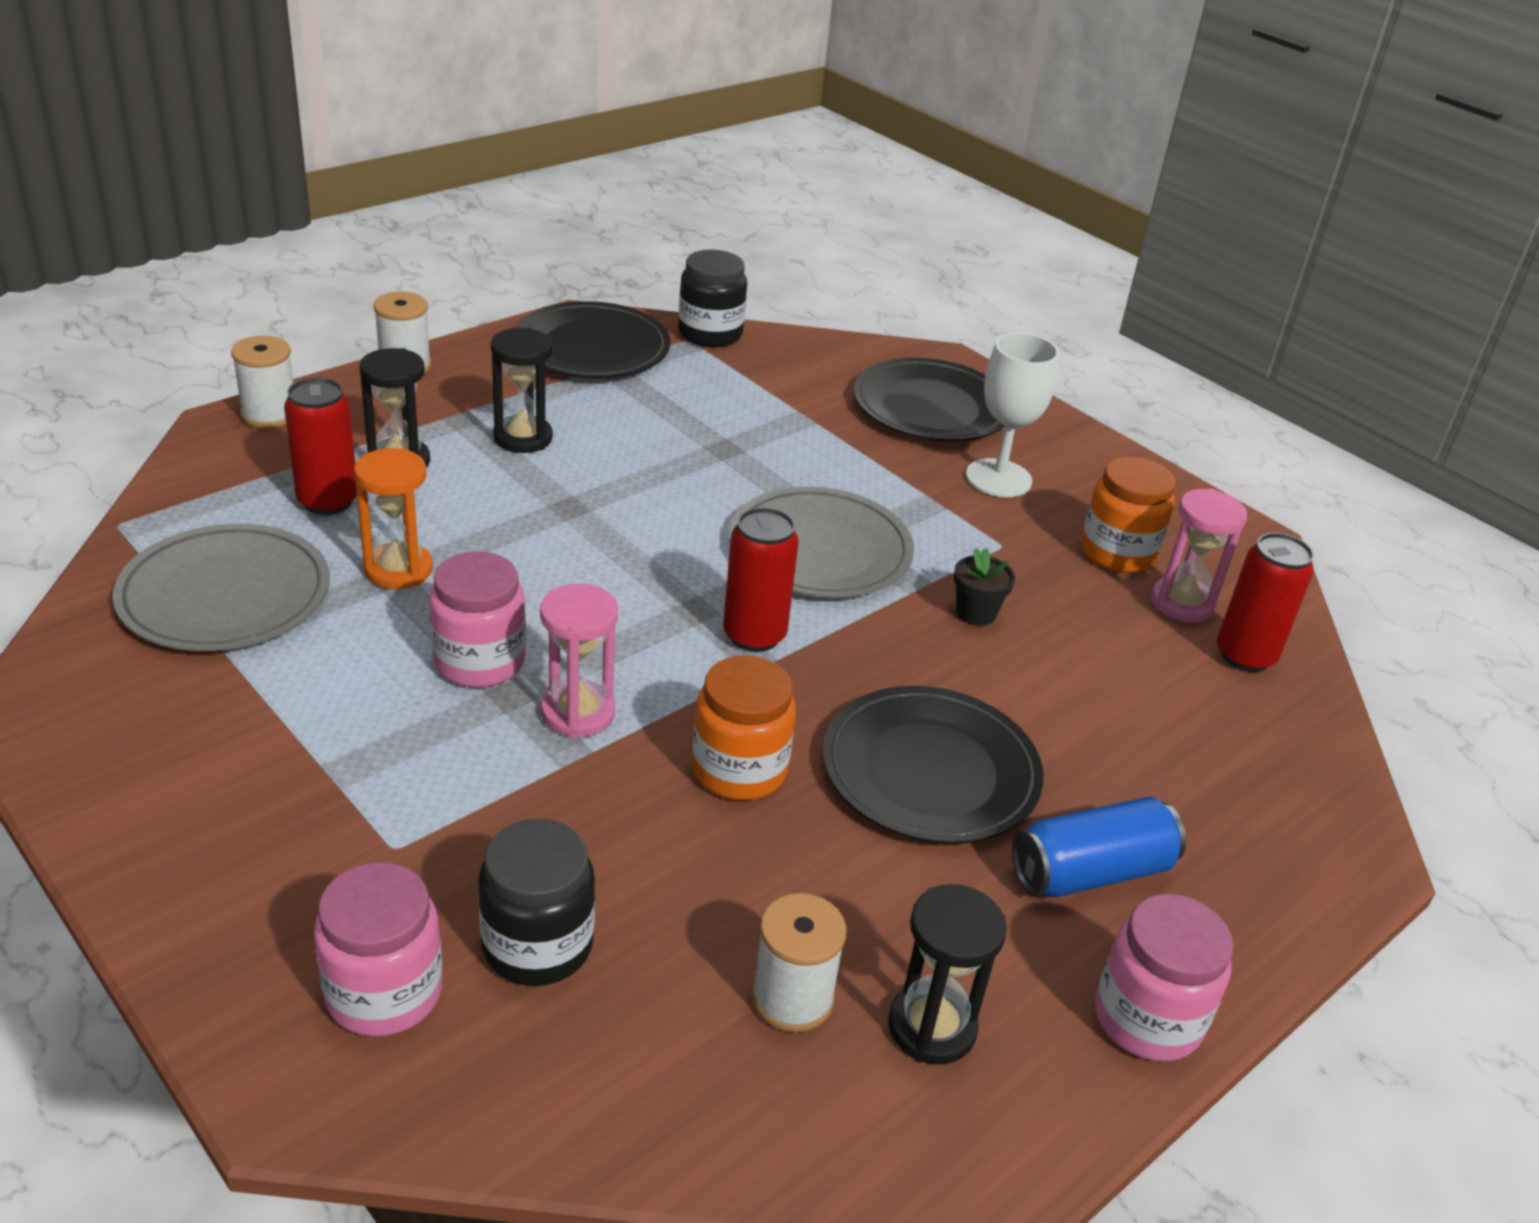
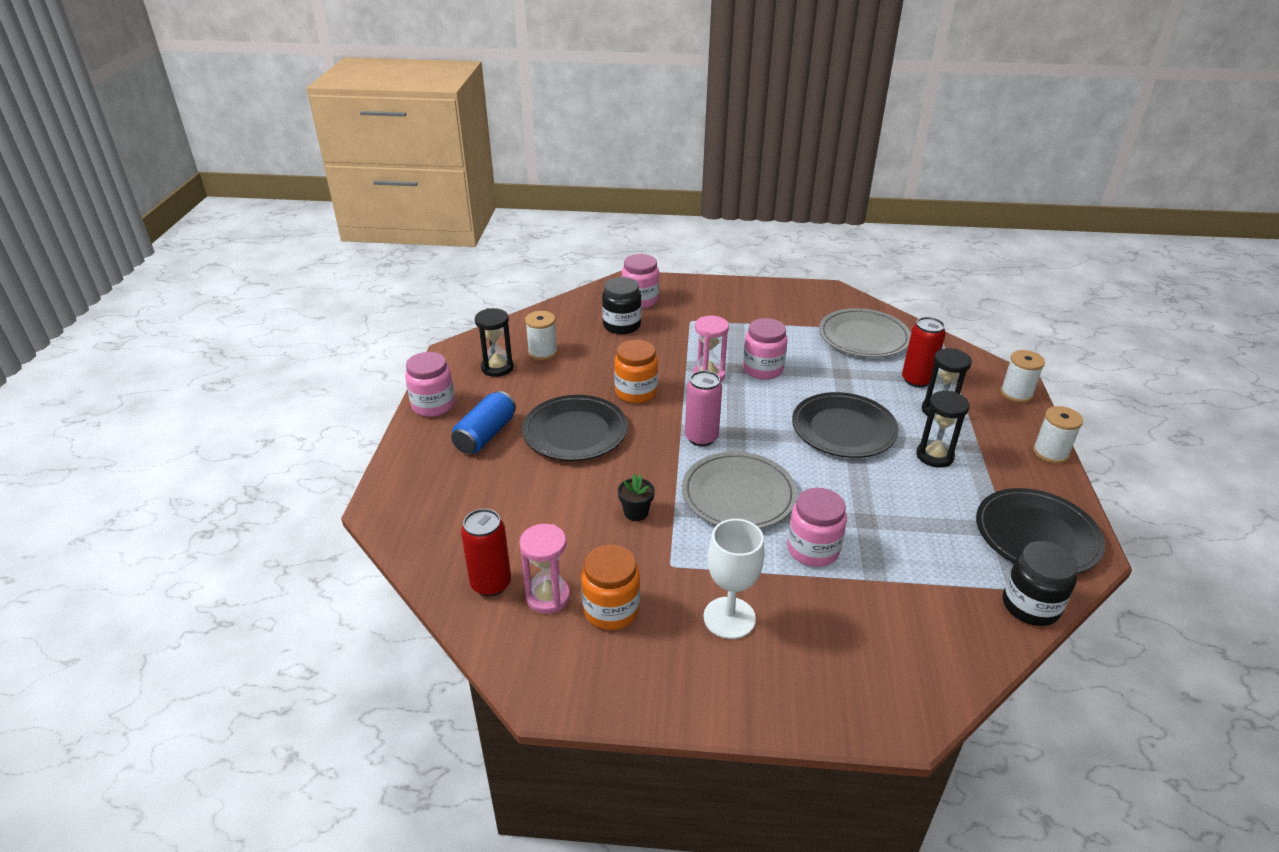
camera: 140 degrees right, 0 degrees up
(398, 570) = (844, 376): orange hourglass -> none
(754, 635) = (701, 438): red can -> pink can
(825, 465) = (813, 549): none -> pink jar
(931, 407) = (840, 653): black plate -> black plate (843, 429)

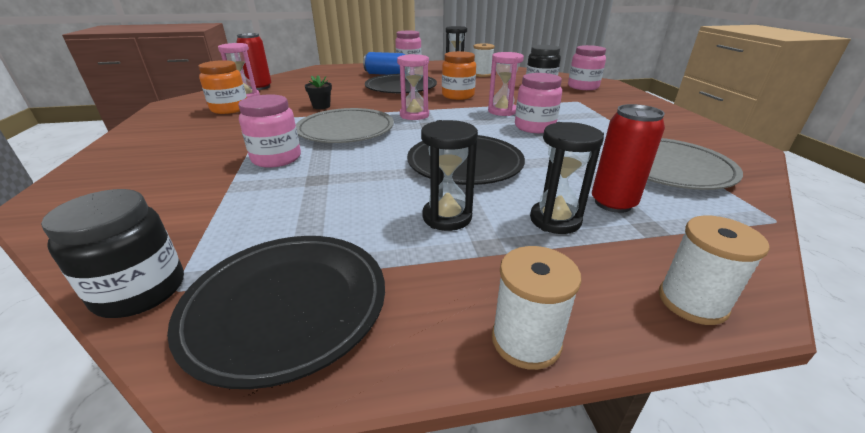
camera: 75 degrees right, 5 degrees down
(701, 438) = (414, 115): pink can -> pink hourglass
(729, 618) = (207, 136): white goblet -> none

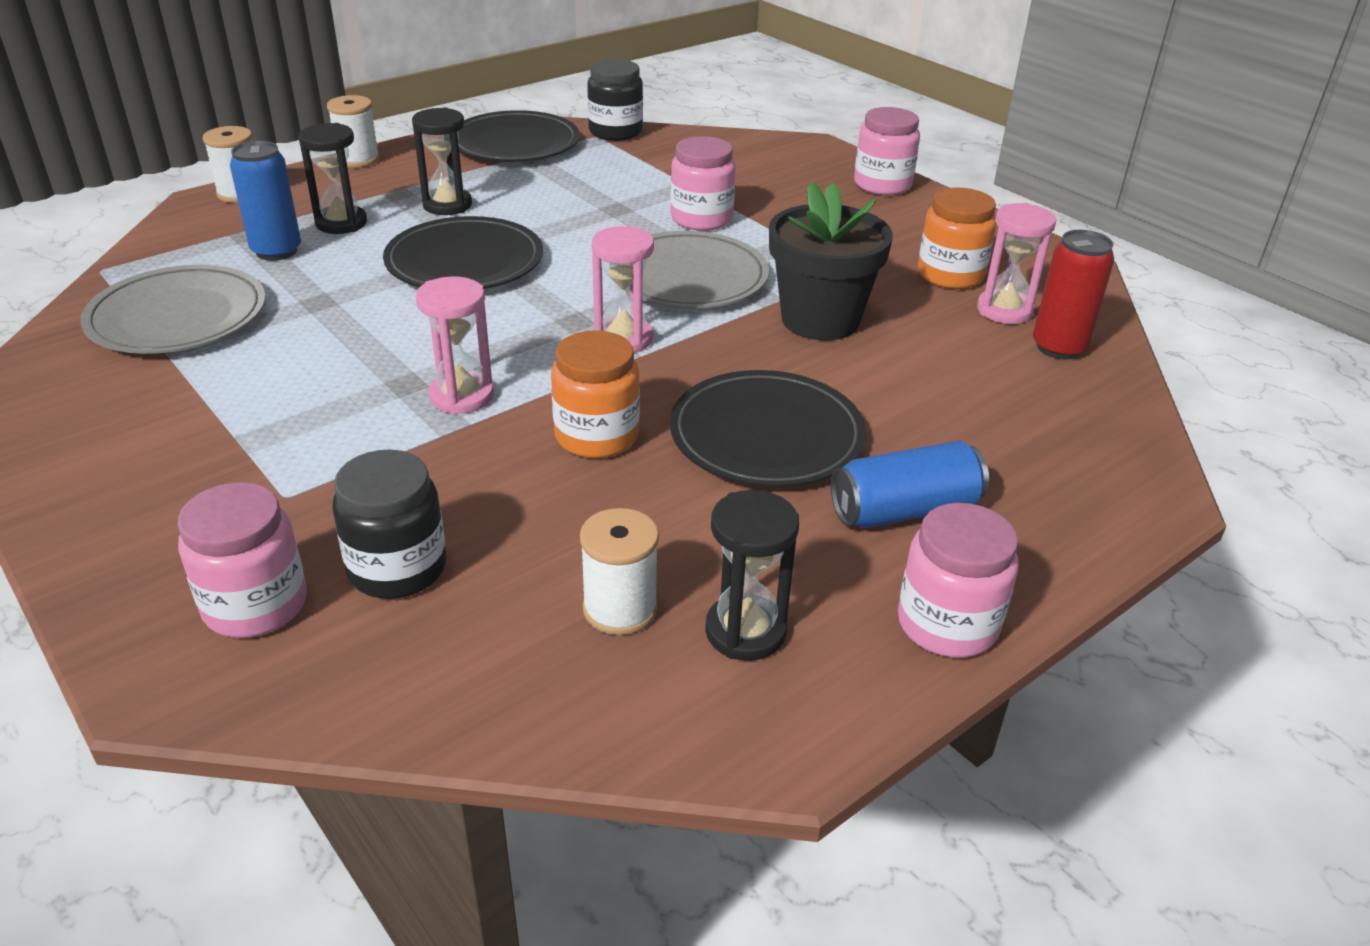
camera: 150 degrees right, 5 degrees up
(321, 106) = (820, 320): black flower pot -> black flower pot, size x2.25
(534, 127) = (383, 360): pink jar -> pink jar (882, 185)
(613, 203) = (276, 251): red can -> blue can

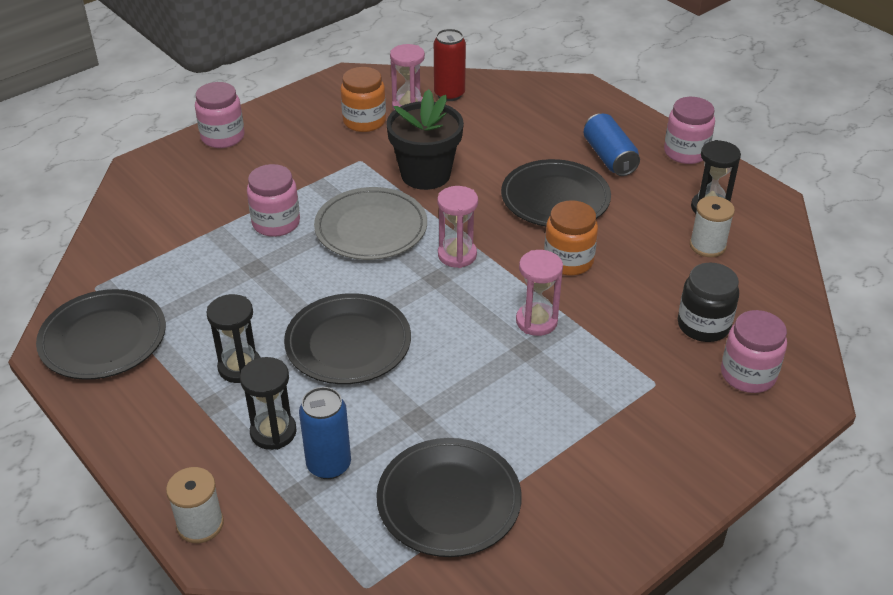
camera: 90 degrees left, 5 degrees up
(178, 317) = (449, 501): grey plate -> black plate
(358, 159) = (123, 448): white spool -> none
(615, 132) = (87, 275): black jar -> none

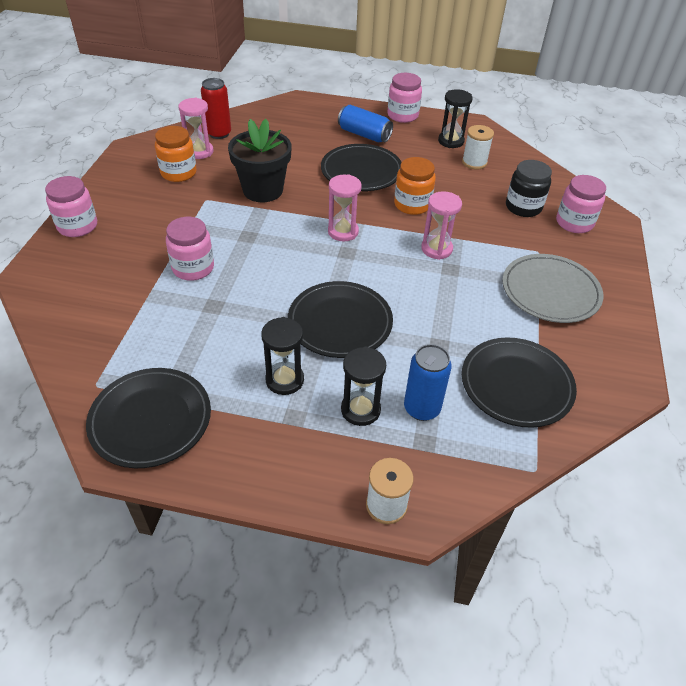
camera: 40 degrees left, 5 degrees up
(371, 228) = (266, 240): grey plate -> grey plate (550, 291)

